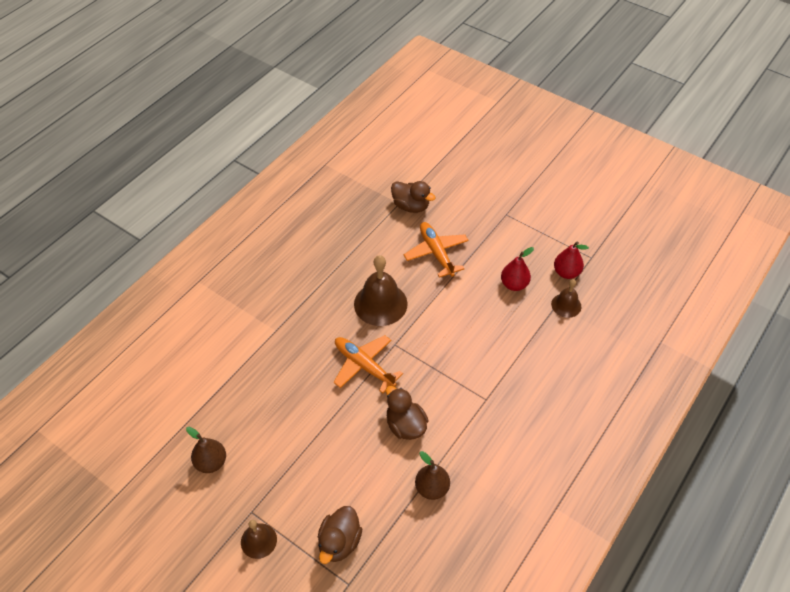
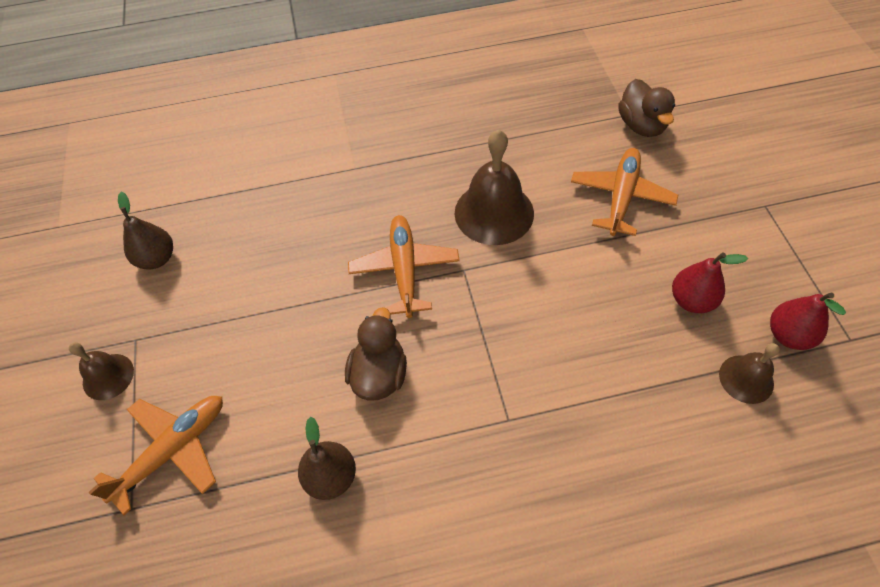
camera: 45 degrees right, 5 degrees up
(339, 542) = (173, 450): brown duck -> orange plane

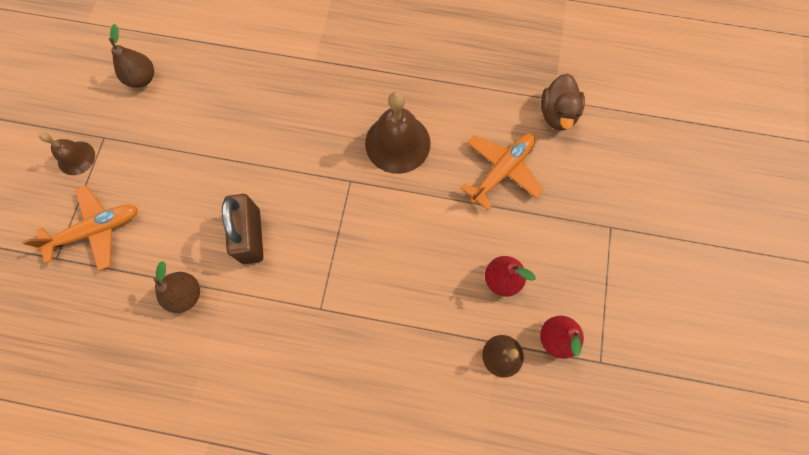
camera: 20 degrees right, 15 degrees up
(379, 374) = (251, 236): brown duck -> brown padlock
(404, 269) = (308, 162): orange plane -> none

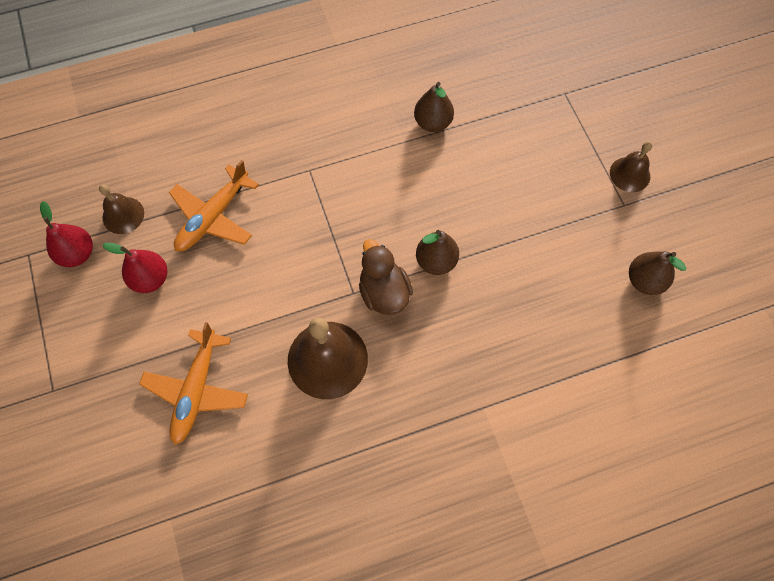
camera: 150 degrees right, 5 degrees down
(96, 230) = (552, 129): orange plane -> orange plane (213, 217)
(251, 236) = (412, 194): brown padlock -> none
(273, 171) = (436, 261): none -> brown pear
(557, 114) = (158, 499): brown duck -> brown duck (384, 292)

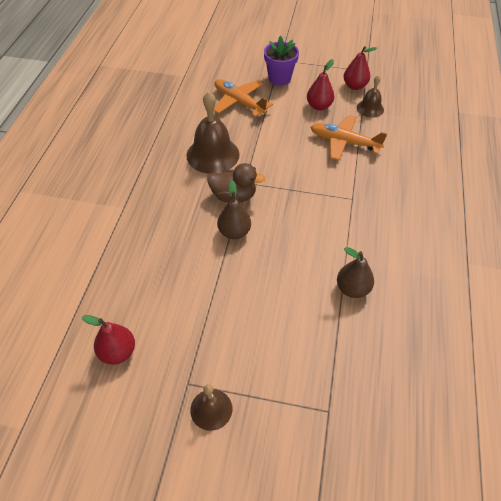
camera: 120 degrees right, 15 degrees down
(106, 364) = (279, 78): none -> purple flower pot
(213, 217) = (344, 142): orange plane -> orange plane turned 45 degrees counterclockwise
(644, 280) = (118, 352): brown pear -> red pear

